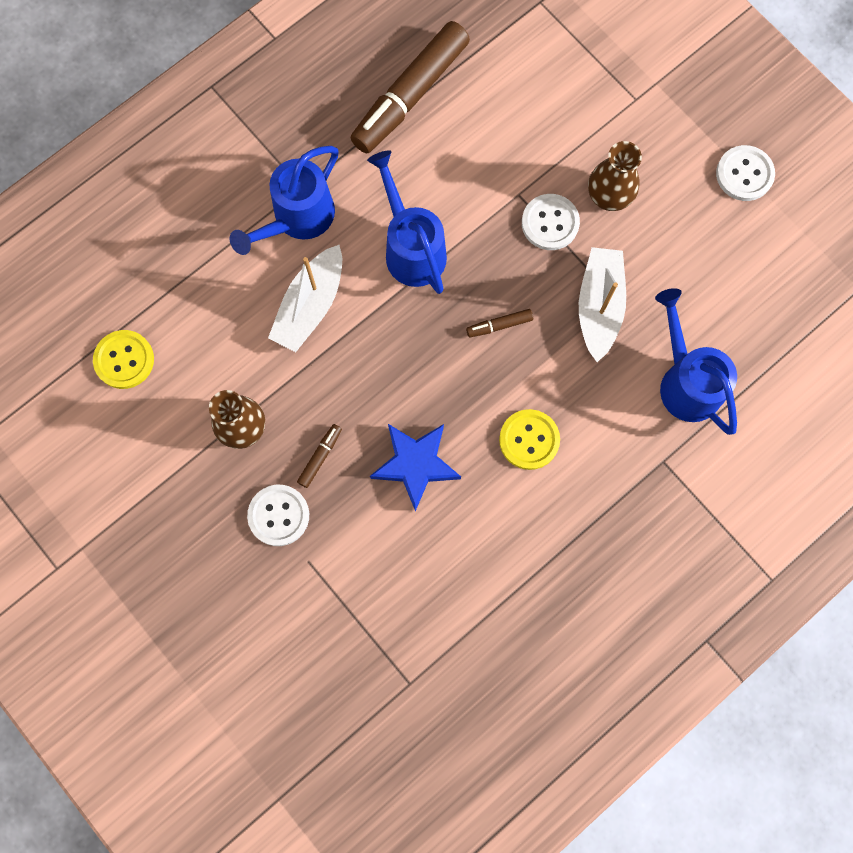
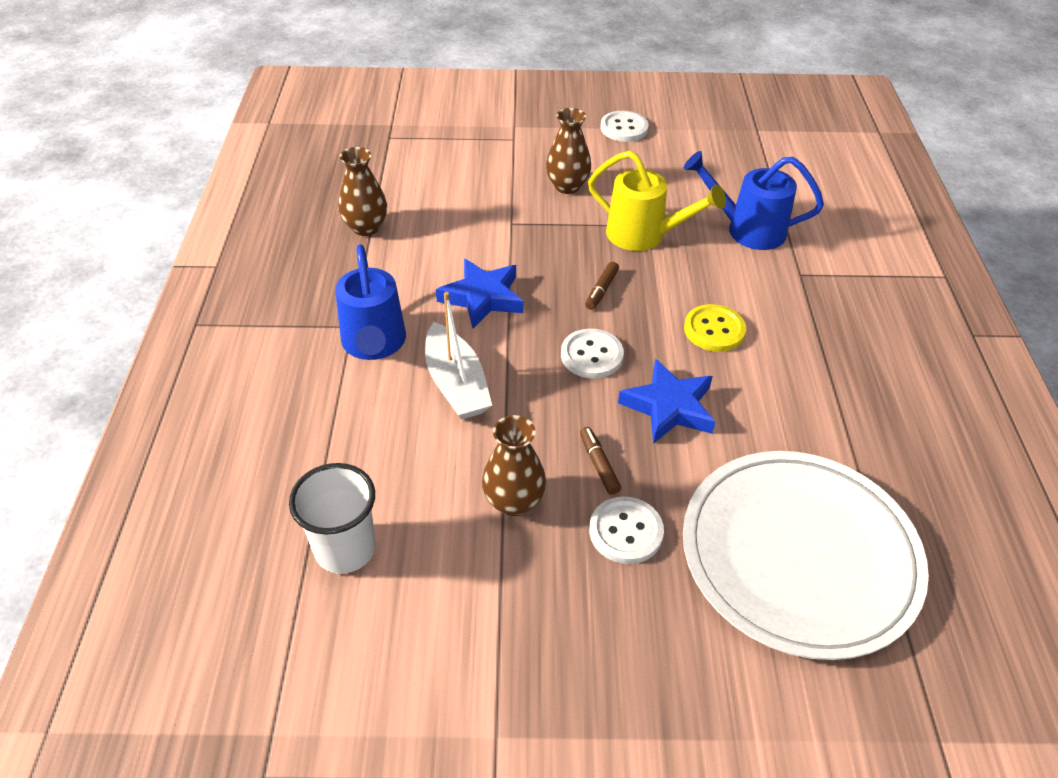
camera: 50 degrees left, 30 degrees down
(124, 360) = (345, 549): yellow button -> white cup
(353, 637) = (799, 554): none -> white plate
(410, 95) = (366, 227): brown marker -> brown vase
(411, 248) = (482, 297): blue watering can -> blue star
(550, 223) = (552, 221): white button -> white button (591, 355)
(599, 306) = (644, 235): white boat -> yellow watering can

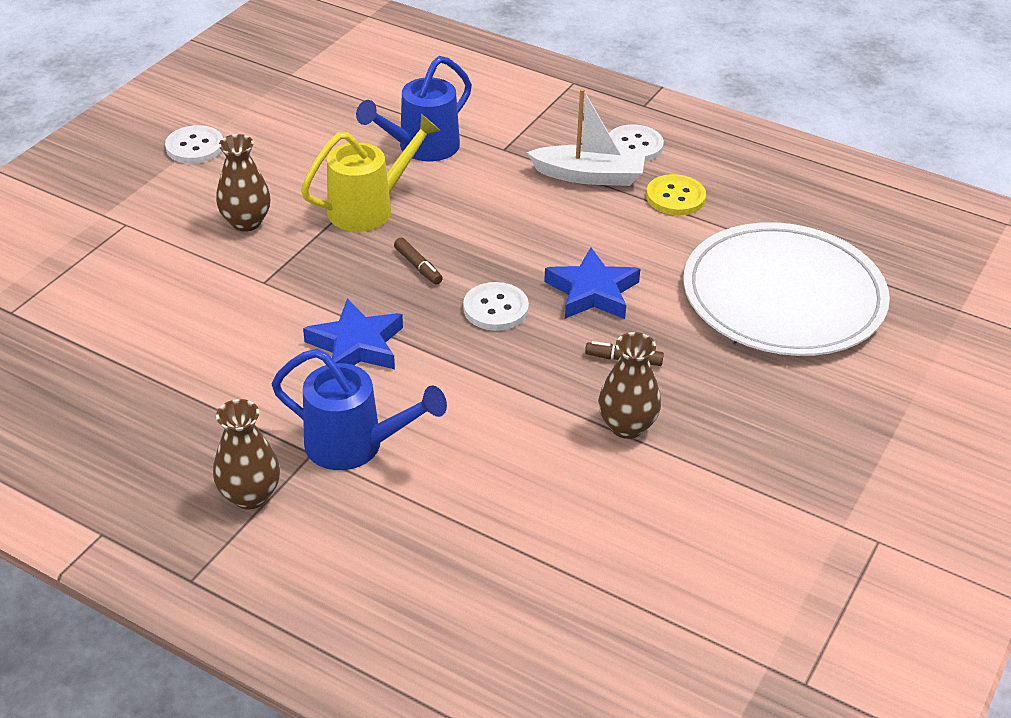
camera: 60 degrees left, 5 degrees down
(345, 549) = (604, 555): white cup -> none
(366, 227) = (160, 388): brown vase -> brown vase (250, 495)
(456, 384) = (459, 408): white boat -> white boat (589, 176)
(626, 531) = (702, 374): white button -> white button (634, 146)
(714, 330) = (526, 226): yellow button -> yellow button (675, 197)

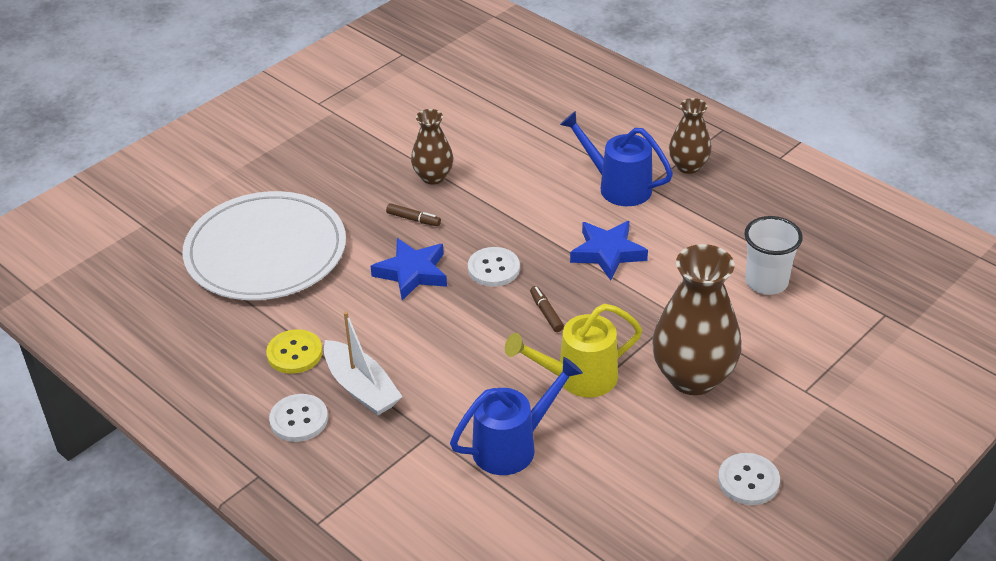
camera: 165 degrees left, 0 degrees up
(152, 333) = (766, 282): none -> white cup
(246, 222) = (693, 377): brown vase -> brown vase, size x1.77
(589, 176) = (361, 388): white boat -> white boat turned 150 degrees counterclockwise

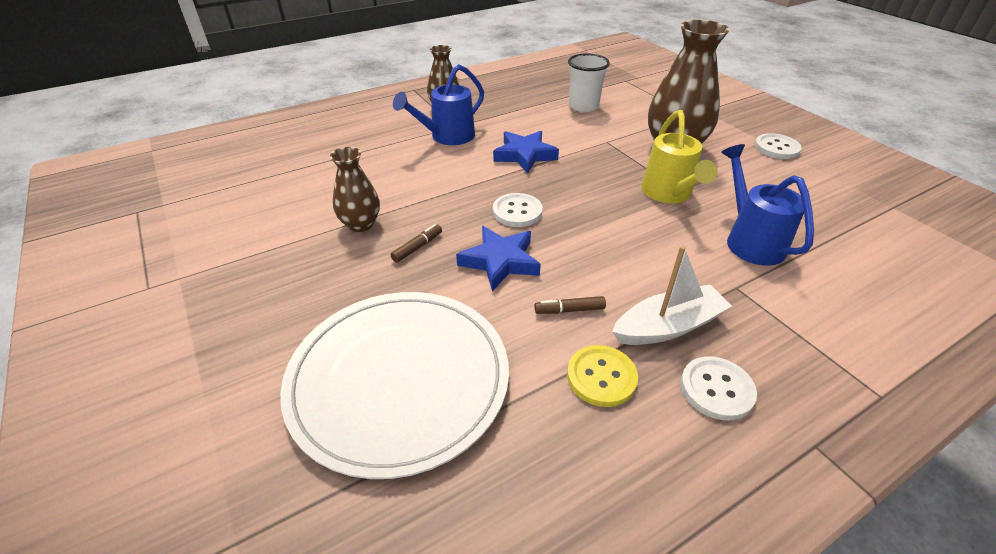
camera: 75 degrees left, 0 degrees up
(546, 313) = (586, 195): brown marker -> brown marker (569, 310)

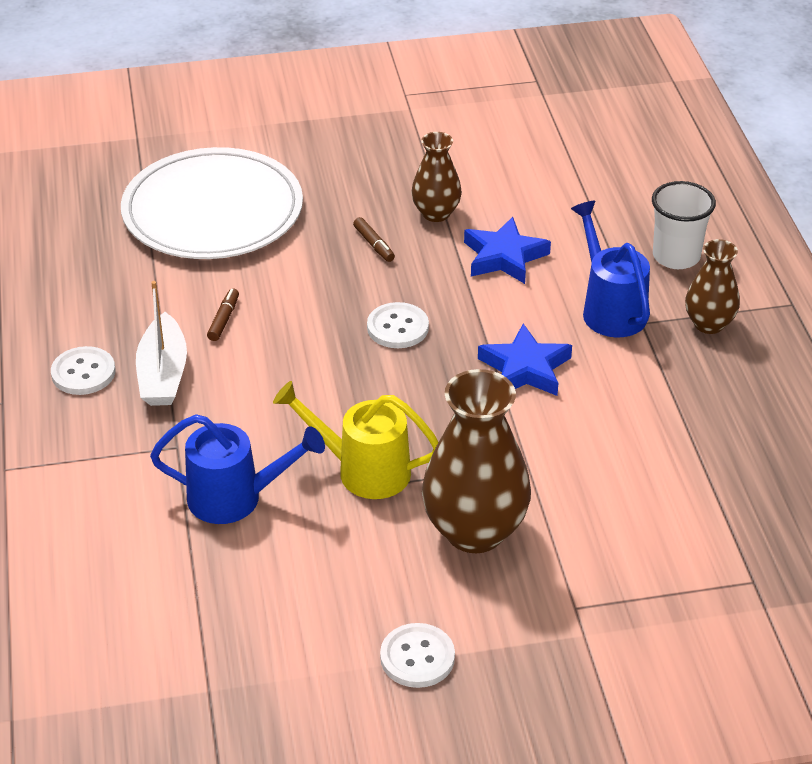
camera: 110 degrees right, 0 degrees up
(500, 261) = (318, 294): blue star -> blue star (504, 257)
(583, 106) = (658, 480): white cup -> white cup (676, 256)
(601, 377) = (141, 313): yellow button -> none

